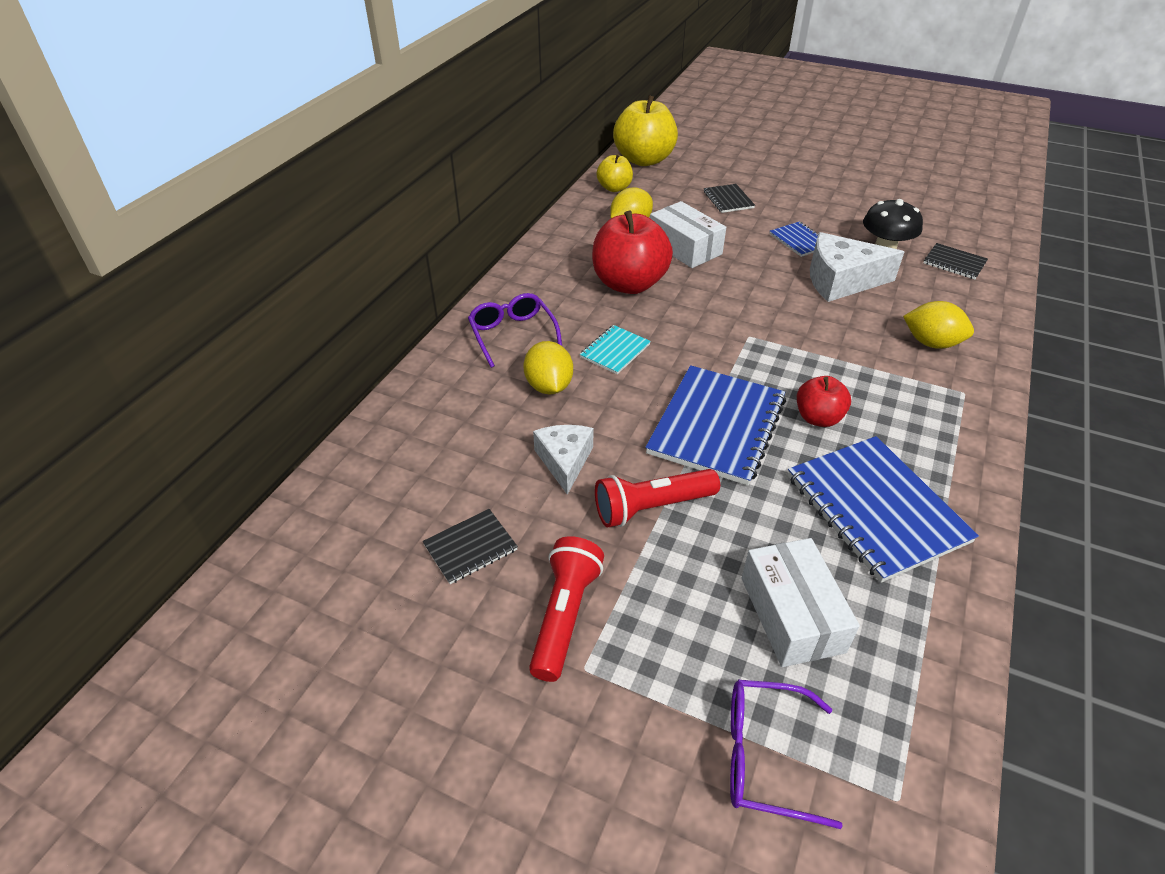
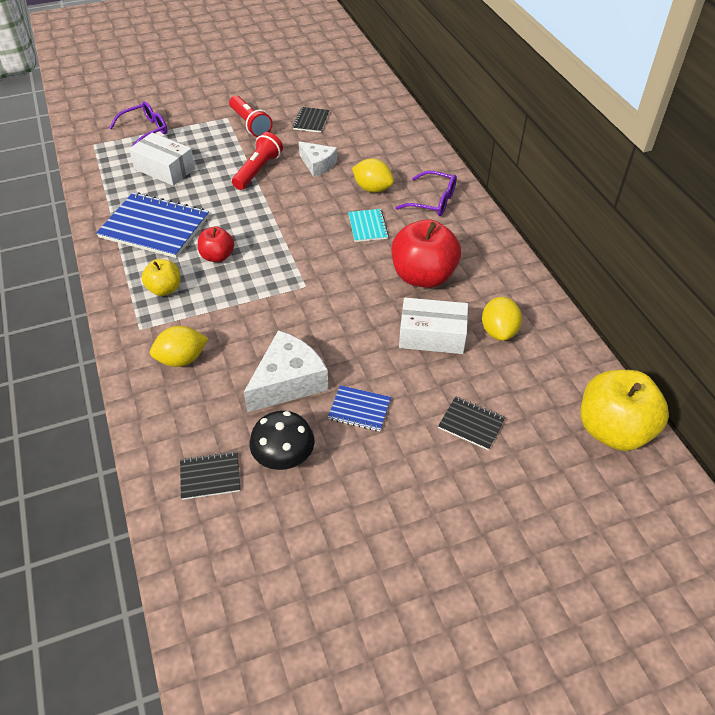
camera: 135 degrees right, 5 degrees up
(614, 188) = (572, 366): yellow apple -> yellow apple (165, 289)
(716, 426) = (266, 220): blue notebook -> none

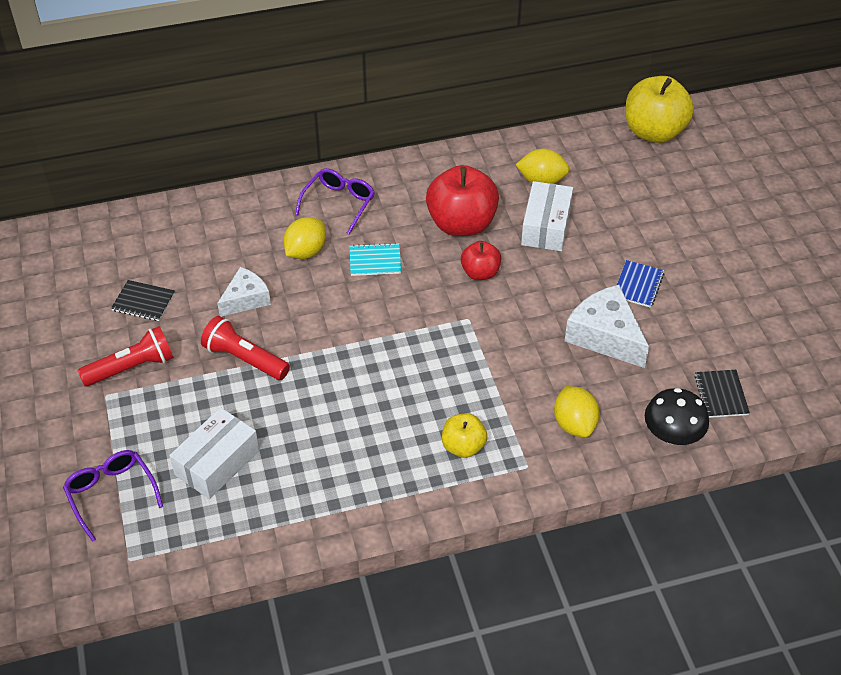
camera: 85 degrees left, 0 degrees up
(154, 227) = (345, 465): blue notebook -> none
(217, 256) = (410, 397): red apple -> red apple (480, 273)
(284, 456) = (694, 341): black mushroom -> black mushroom (672, 434)
(471, 424) = (651, 213): black notebook -> none

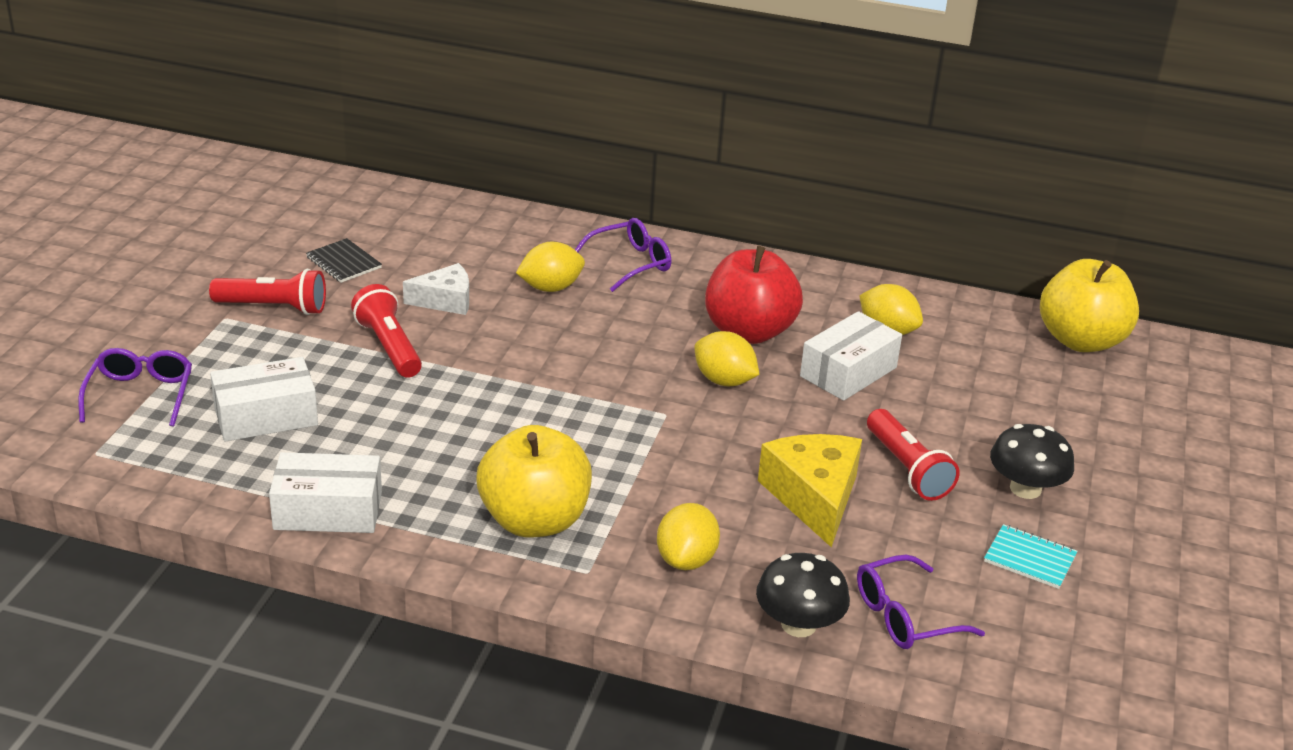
camera: 30 degrees right, 15 degrees down
(331, 514) = (328, 511): none -> white box
(375, 261) = (616, 324): turquoise notebook -> turquoise notebook (1029, 558)
(463, 446) = (534, 520): yellow apple -> yellow apple, size x1.84
(480, 273) = (724, 381): red apple -> yellow lemon
(605, 336) = (814, 497): white cheese -> yellow cheese
(638, 285) = (907, 469): blue notebook -> red flashlight
(710, 264) = (1025, 488): none -> black mushroom
(721, 395) = (904, 616): black notebook -> purple glasses

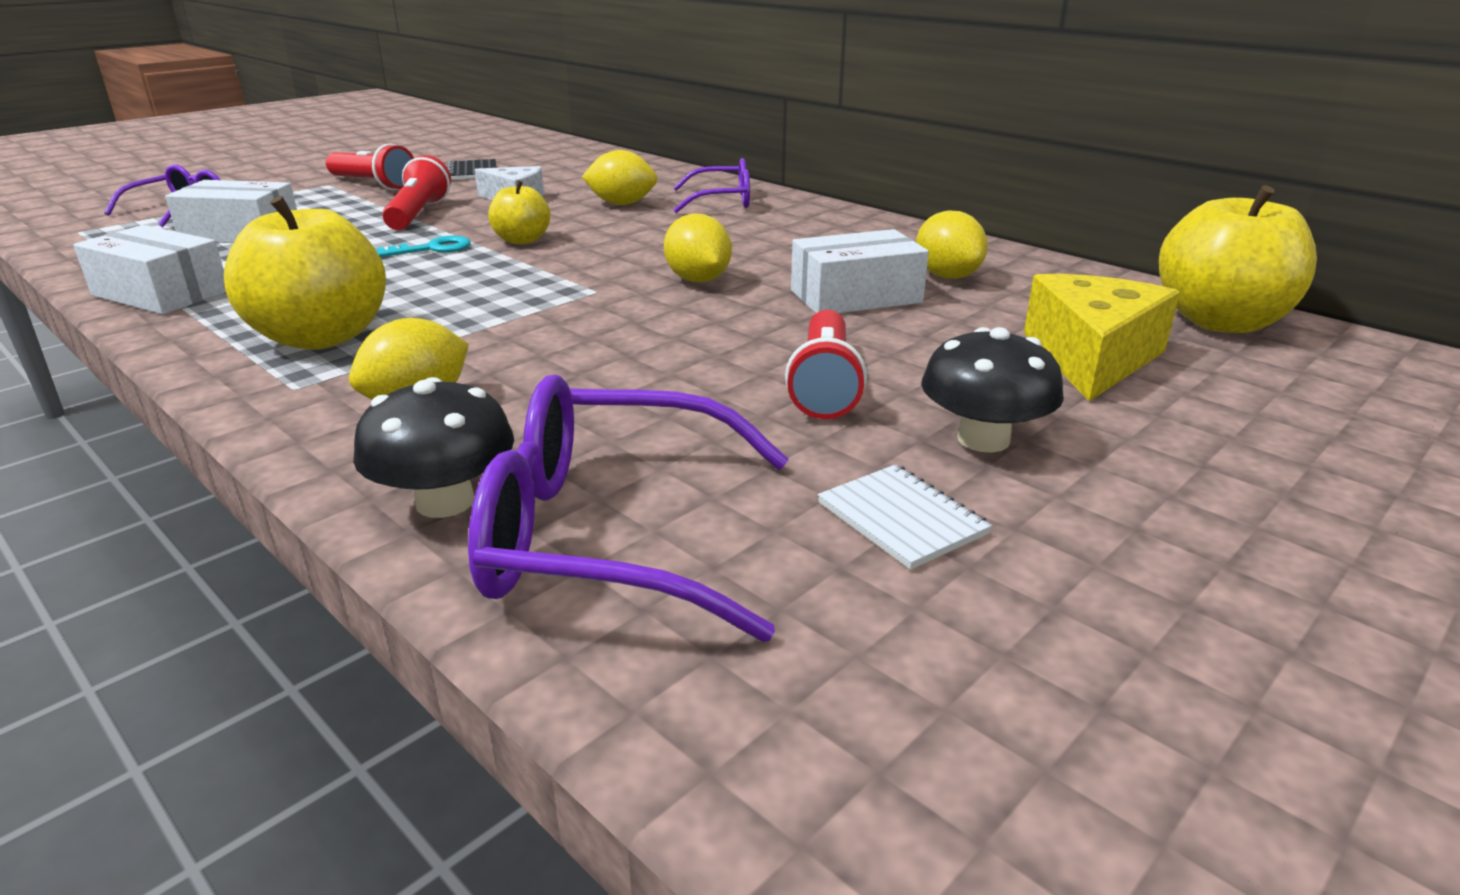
camera: 30 degrees right, 5 degrees down
(471, 394) = (433, 249): none -> turquoise key
(530, 363) = (522, 240): none -> yellow apple
(749, 331) = (779, 254): red apple -> none
(814, 497) = (662, 384): yellow cheese -> yellow cheese (1092, 357)
(904, 616) = (608, 534): purple glasses -> purple glasses, size x1.64
(1029, 558) = (901, 518): turquoise notebook -> white notebook

